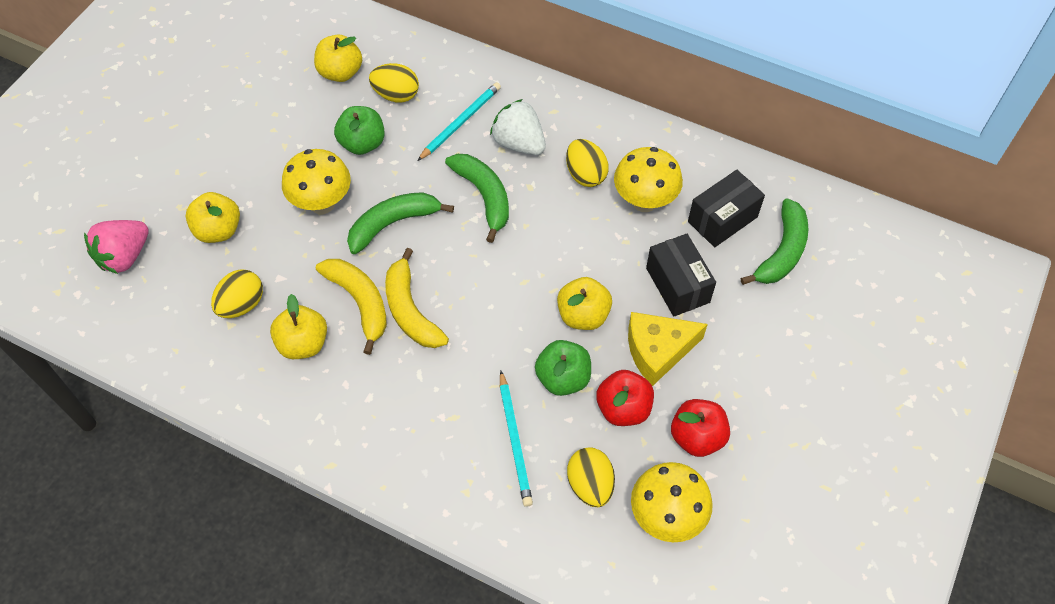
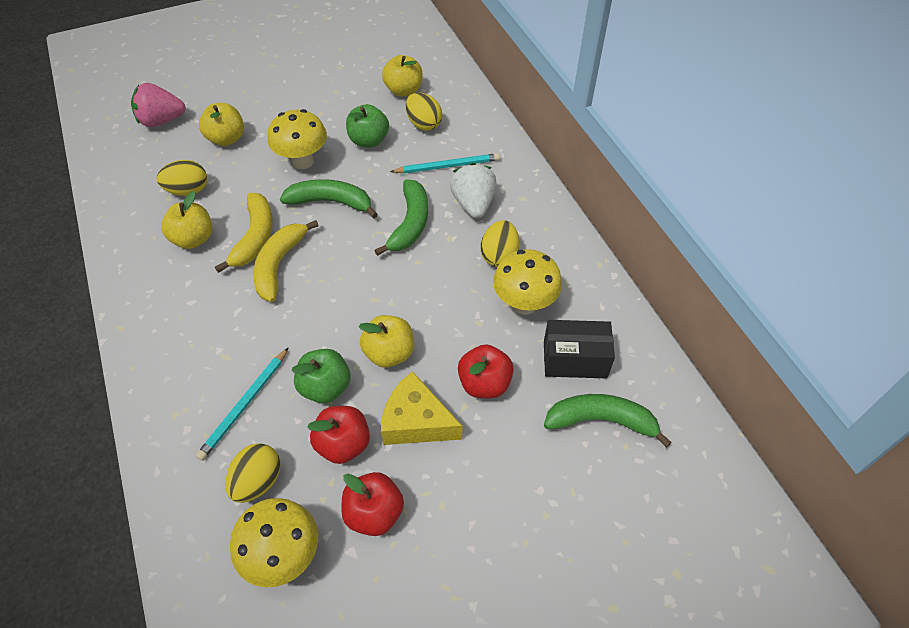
camera: 40 degrees right, 5 degrees down
(677, 285) = (484, 383): black box -> red apple
(782, 251) = (601, 420): green banana -> green banana turned 150 degrees counterclockwise

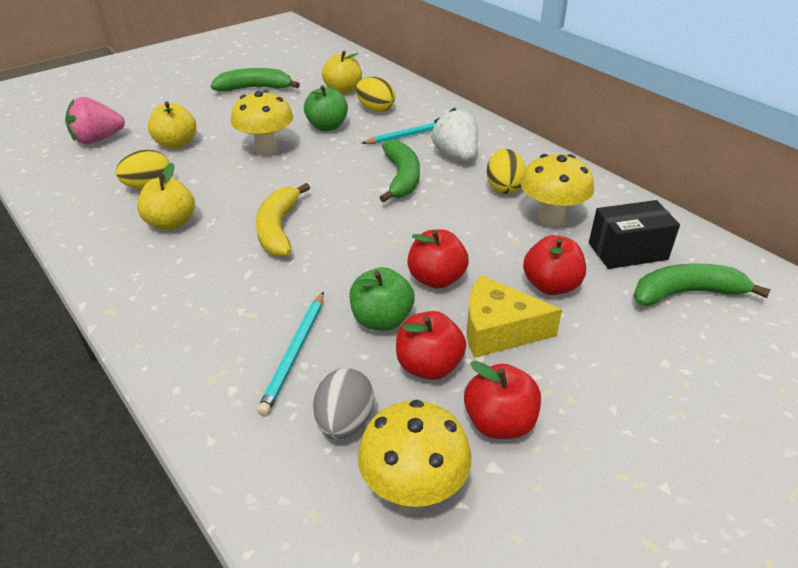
camera: 15 degrees left, 15 degrees down
(255, 237) = (241, 211): yellow banana -> none
(258, 481) = (344, 422): yellow egg -> grey egg
(331, 202) = (311, 174): green banana -> green banana (255, 88)
(389, 353) = (436, 279): yellow apple -> red apple

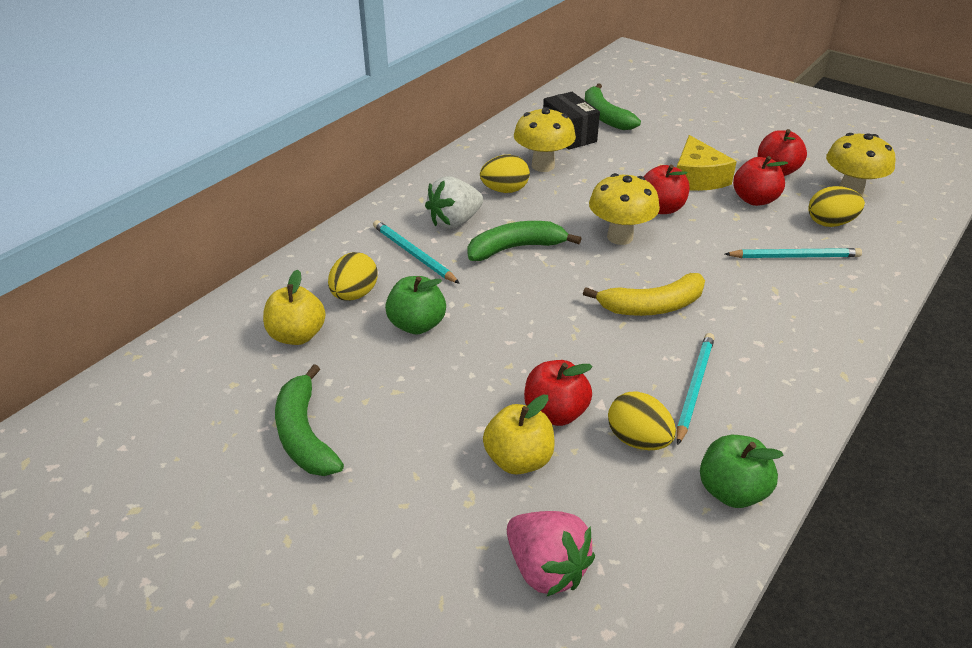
camera: 105 degrees left, 0 degrees up
(171, 223) = (694, 388): yellow apple -> turquoise pencil
(266, 149) = (497, 362): yellow mushroom -> yellow mushroom (620, 237)
(344, 422) = (830, 223): grey egg -> yellow egg
(381, 320) = (727, 225): green apple -> green apple (731, 491)
(551, 285) = (632, 162): red apple -> red apple (555, 413)

